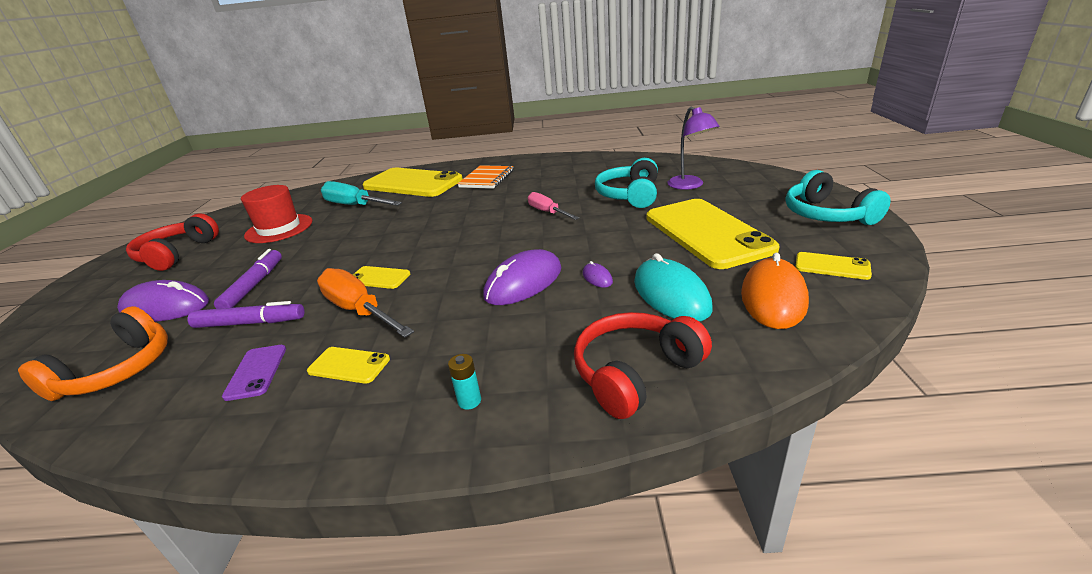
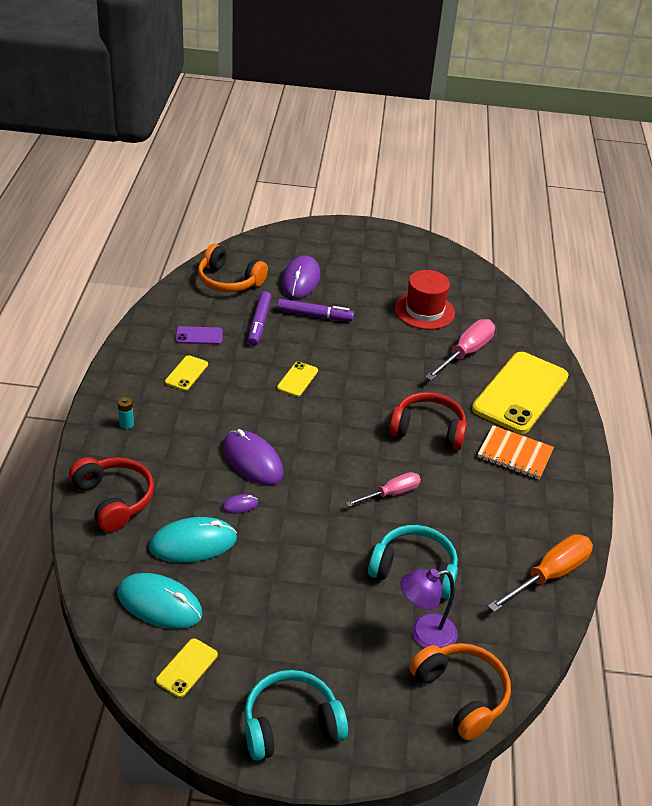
camera: 90 degrees right, 10 degrees up
(176, 254) = (392, 263): red headphones -> red headphones (428, 430)
(354, 205) = (465, 353): turquoise screwdriver -> pink screwdriver
(359, 310) = (251, 372): orange screwdriver -> orange screwdriver (549, 575)
(707, 233) = (290, 604): yellow phone -> none
(730, 171) = (461, 695): none -> orange headphones
(773, 298) = (159, 604): orange mouse -> turquoise mouse

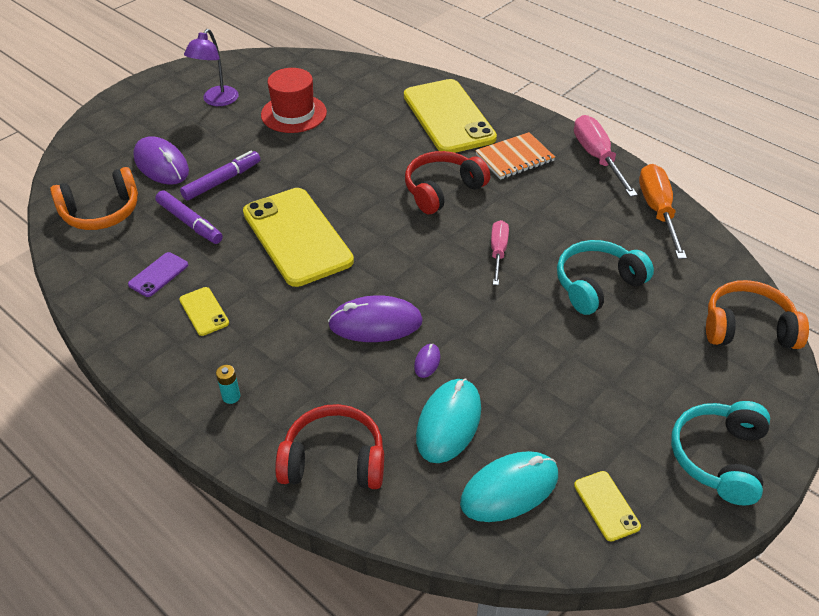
camera: 50 degrees left, 5 degrees up
(297, 379) = (297, 237): yellow phone -> yellow phone, size x2.36
(424, 634) = (671, 316): purple lamp -> purple lamp (217, 101)
(465, 353) = (372, 120): pink screwdriver -> pink screwdriver (597, 158)

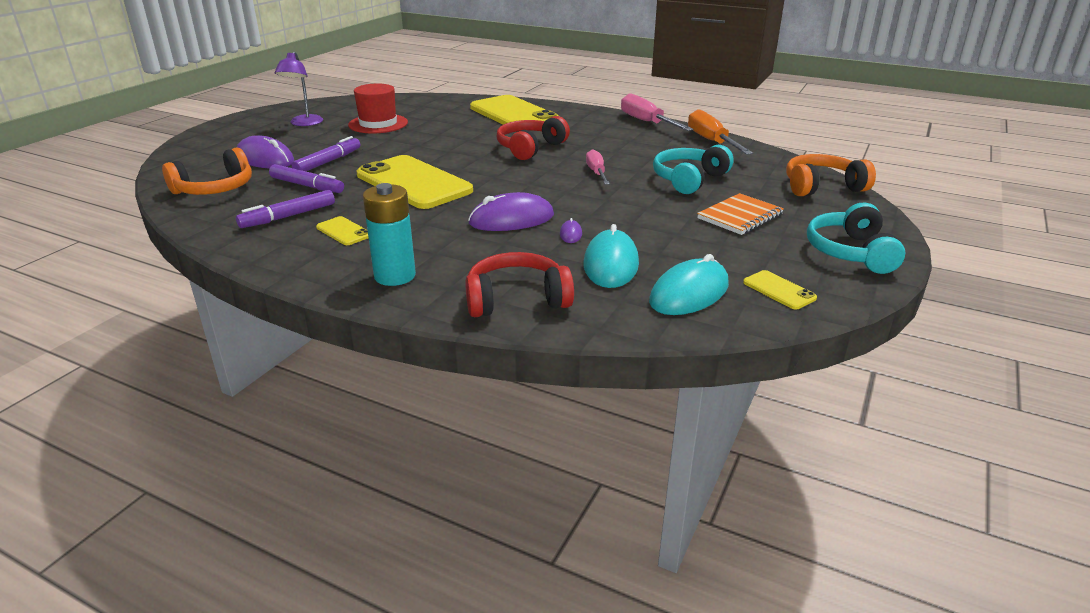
camera: 15 degrees left, 15 degrees down
(158, 275) = (288, 216): purple phone -> purple marker
(231, 396) = (395, 276): turquoise battery -> turquoise battery, size x2.25
(514, 158) = (581, 128): orange notebook -> orange notebook (740, 216)

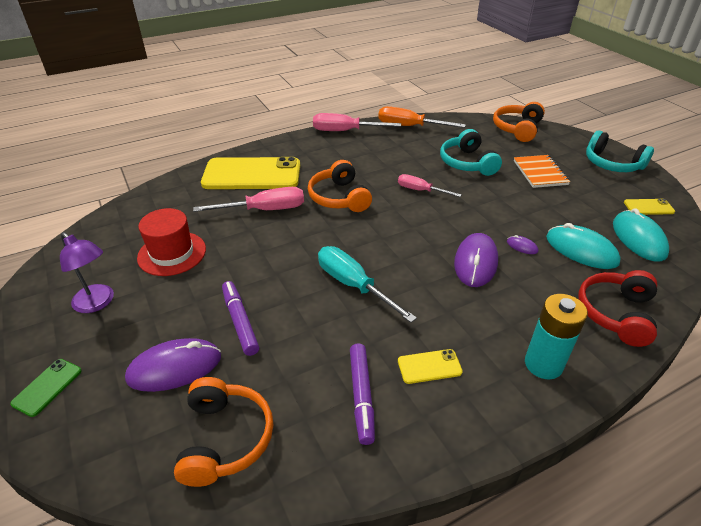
camera: 55 degrees left, 10 degrees up
(221, 137) = (47, 387): none -> green phone
(307, 186) = (292, 357): purple marker -> none
(413, 183) = (353, 285): yellow phone -> turquoise screwdriver
(471, 131) = (264, 210): none -> pink screwdriver
(530, 148) = (339, 197): red headphones -> orange headphones

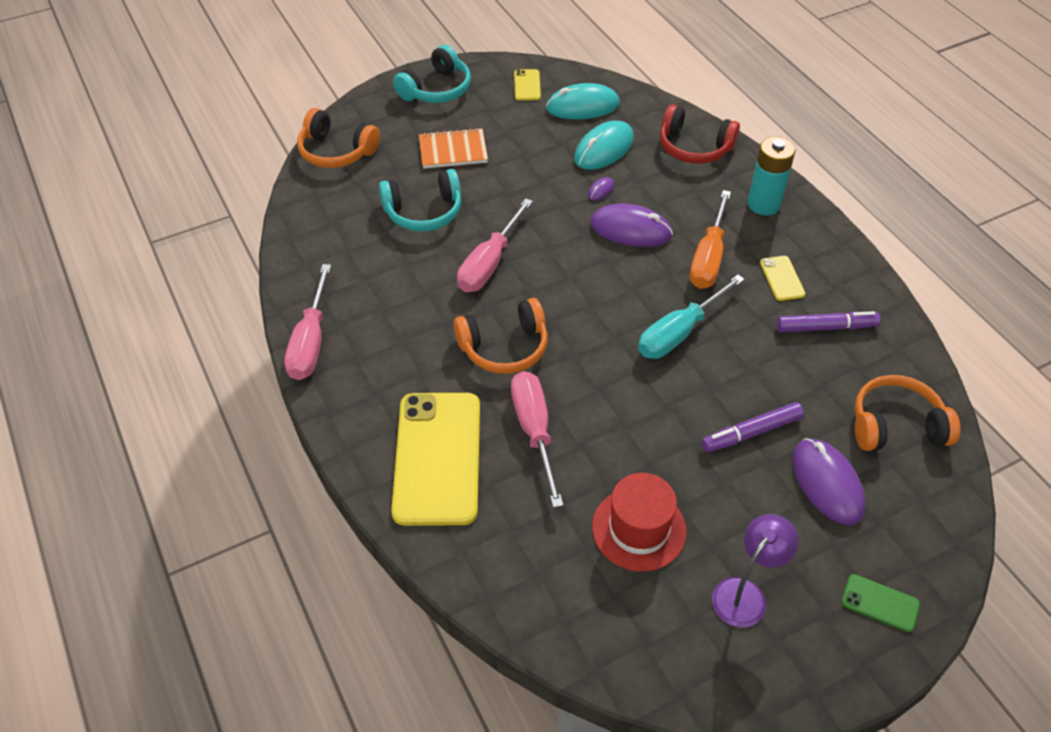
camera: 90 degrees left, 10 degrees up
(409, 126) = (309, 263): orange screwdriver -> orange screwdriver (708, 258)
(420, 190) = (489, 263): pink screwdriver -> pink screwdriver, size x1.57

